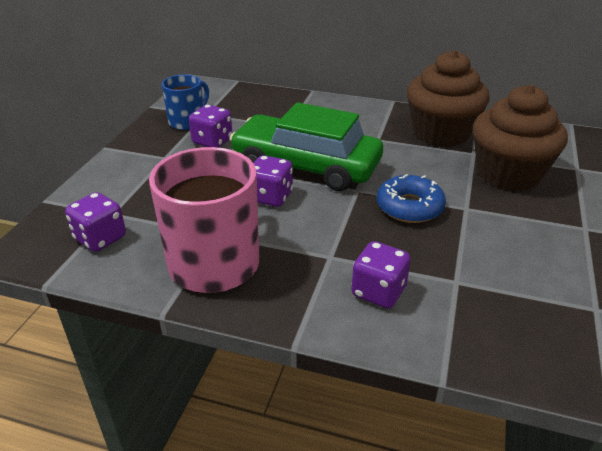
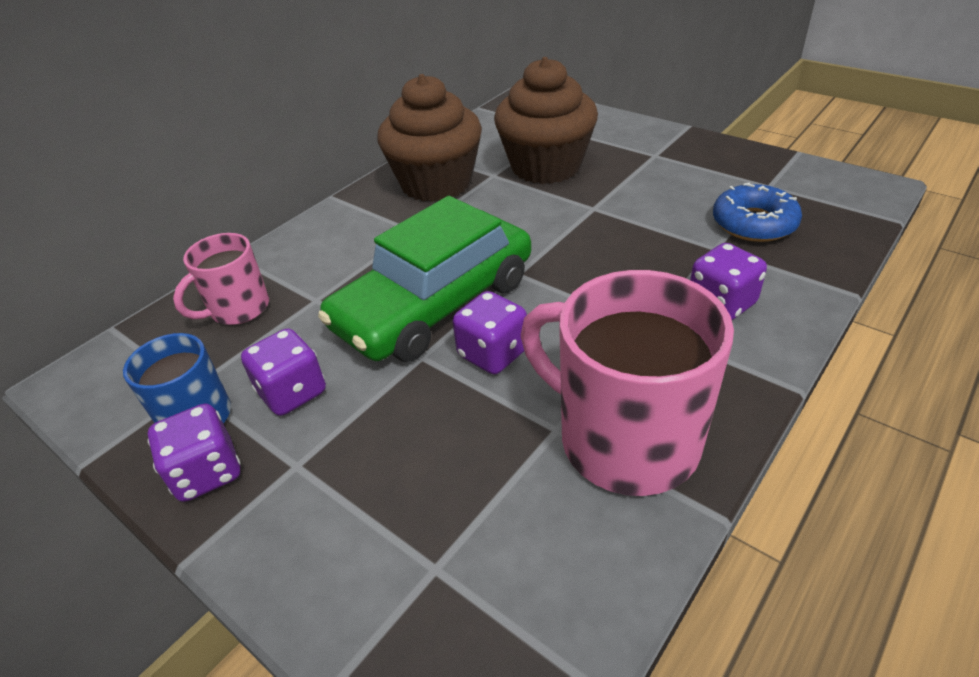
camera: 65 degrees left, 5 degrees up
(100, 238) = (506, 593): purple dice -> purple dice (207, 472)
(268, 107) = (238, 309): none -> pink mug
(409, 207) = (574, 243): blue donut -> blue donut (754, 223)

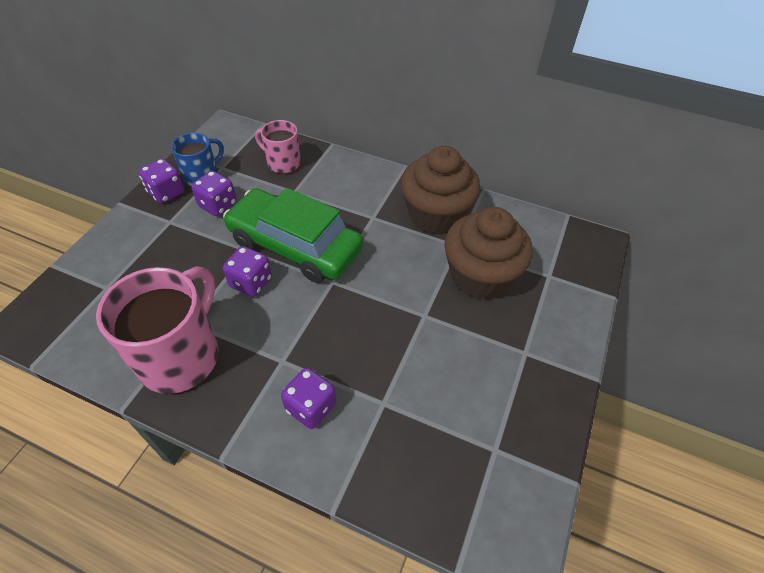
camera: 70 degrees right, 10 degrees up
(754, 223) = (425, 433): blue donut -> none

